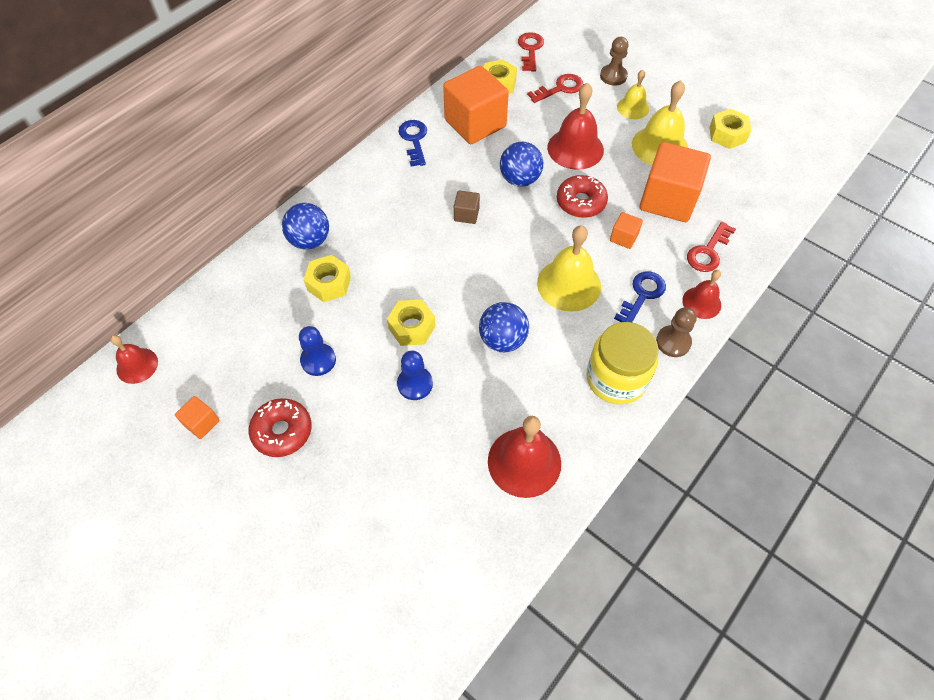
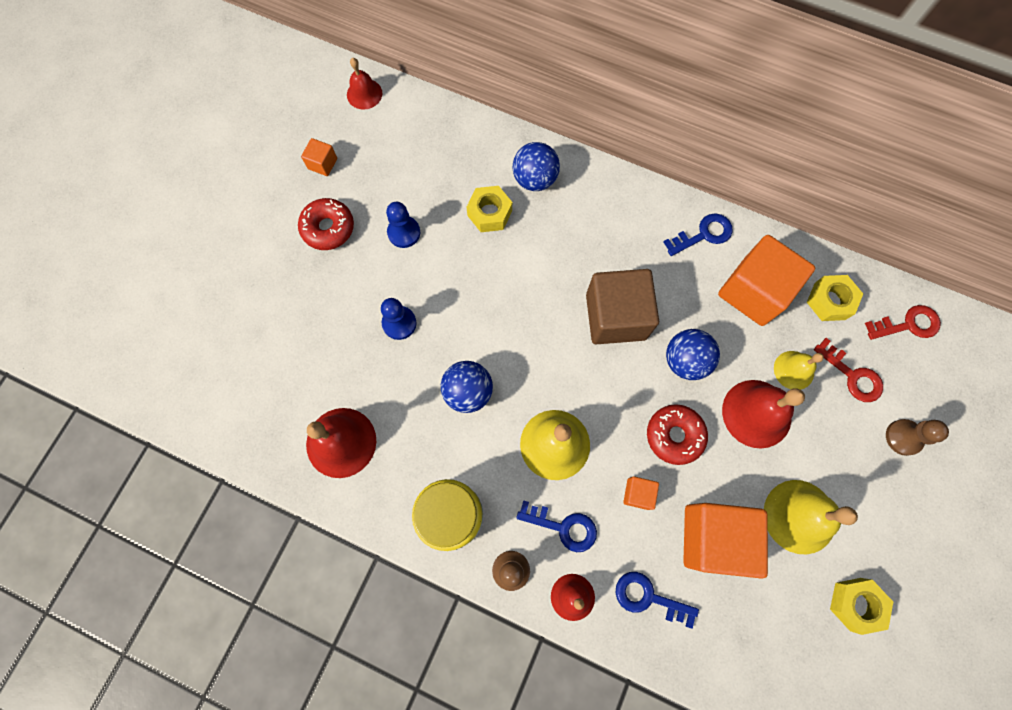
camera: 75 degrees right, 15 degrees up
(412, 327) = (460, 302): yellow nut -> none
(466, 214) = (615, 317): brown cube -> brown cube, size x2.25
(633, 107) = (855, 472): yellow bell -> yellow bell (794, 370)
(708, 252) = (648, 597): red key -> blue key

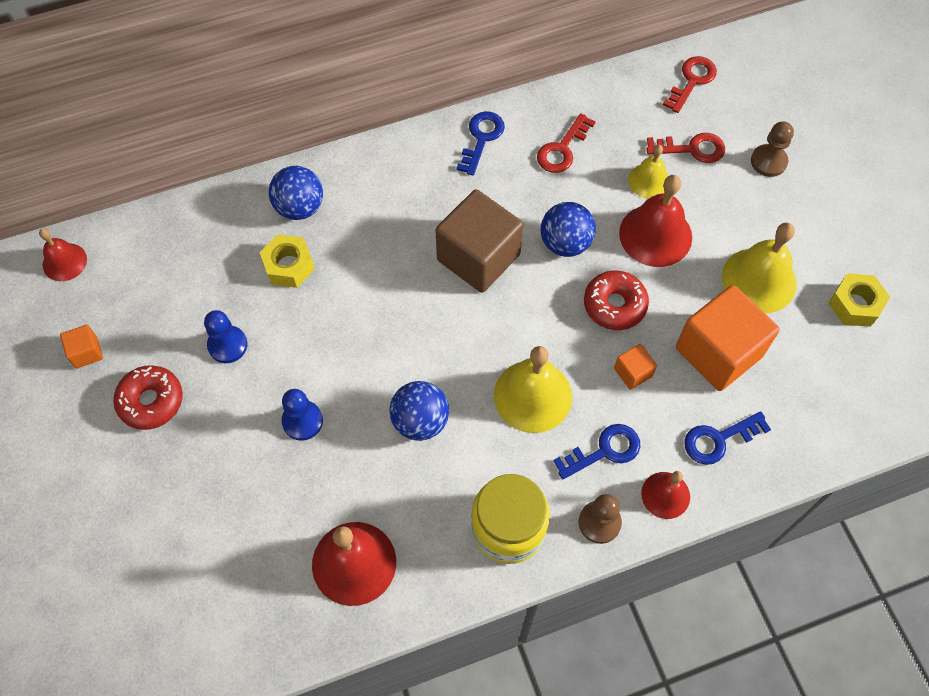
camera: 45 degrees left, 10 degrees down
(753, 291) = (562, 149): orange cube -> red key
(829, 301) = (623, 110): yellow nut -> none

